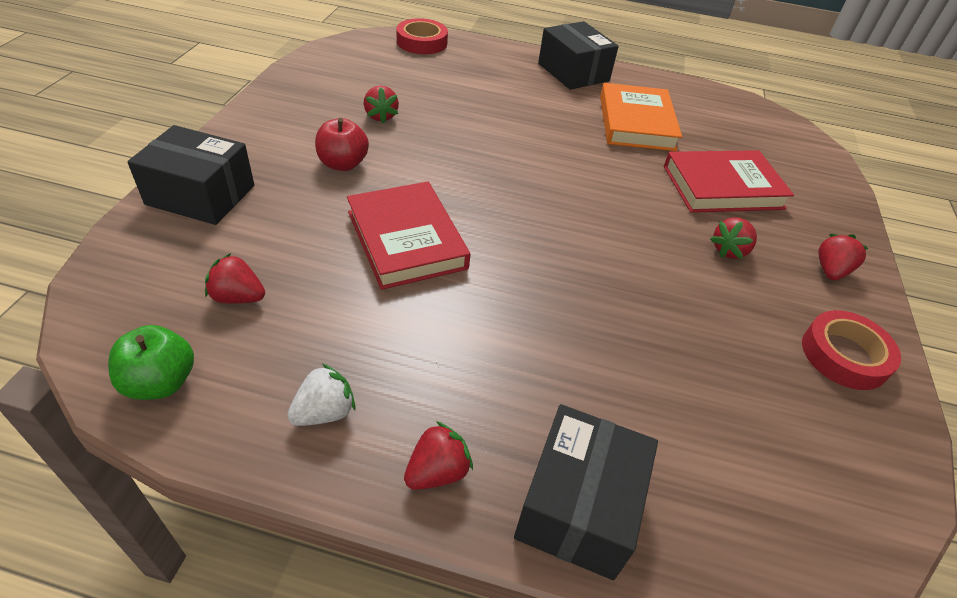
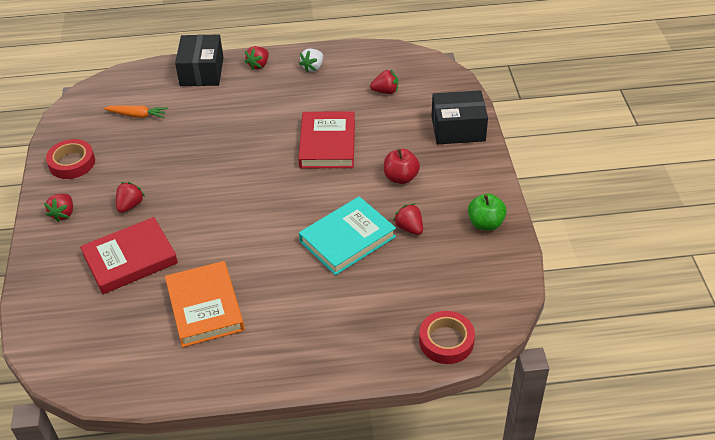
camera: 165 degrees right, 0 degrees up
(161, 382) = (383, 57): green apple -> green apple (485, 223)
(406, 240) = (327, 144): red book -> red book turned 45 degrees clockwise
(457, 128) = (347, 239): none -> turquoise book
(573, 72) = (279, 360): black box -> none
(733, 423) = (137, 115): none -> orange carrot

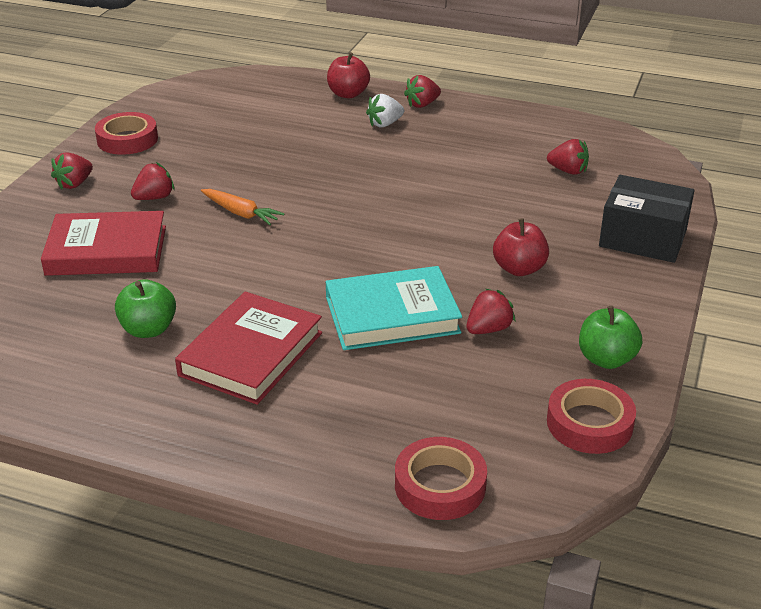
camera: 25 degrees right, 10 degrees down
(137, 115) = (238, 115): orange carrot -> orange carrot (241, 213)
(202, 72) = (348, 94): black box -> red apple
(205, 307) = (148, 329): orange book -> green apple
(313, 67) = (489, 123): white strawberry -> white strawberry (385, 124)
(327, 144) = (447, 205): red book -> red book (251, 354)
(409, 228) = (488, 329): red strawberry -> red strawberry turned 60 degrees clockwise
(500, 269) = (589, 423): none -> red tape

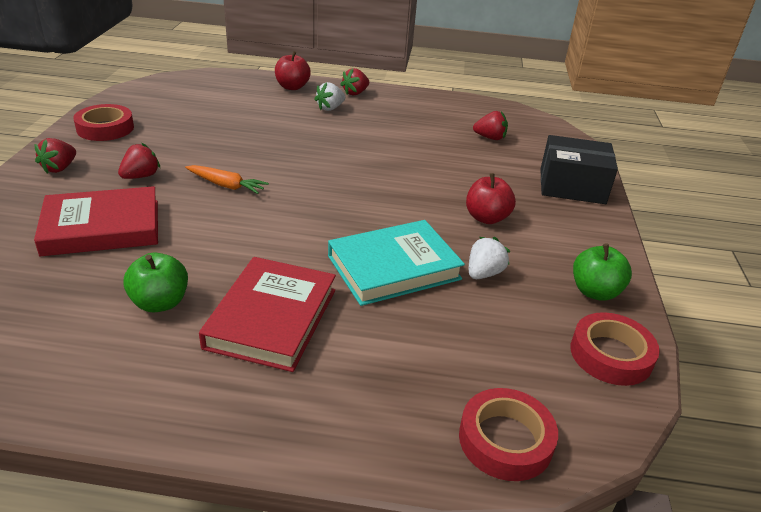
camera: 15 degrees left, 0 degrees up
(488, 329) = (484, 273): red strawberry -> white strawberry

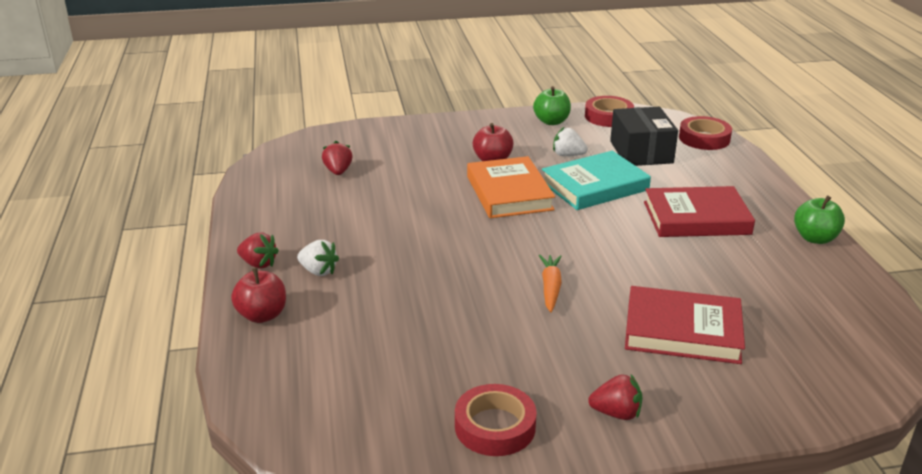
camera: 105 degrees left, 5 degrees down
(102, 227) = (682, 331): red book -> red book turned 45 degrees counterclockwise
(141, 176) = (580, 346): red strawberry -> none
(160, 302) = (732, 265): green apple -> green apple (815, 238)
(394, 268) = (594, 186): turquoise book -> turquoise book turned 75 degrees counterclockwise
(406, 209) = (509, 193): none -> orange book
(572, 186) = (410, 132): black box -> black box (641, 152)

